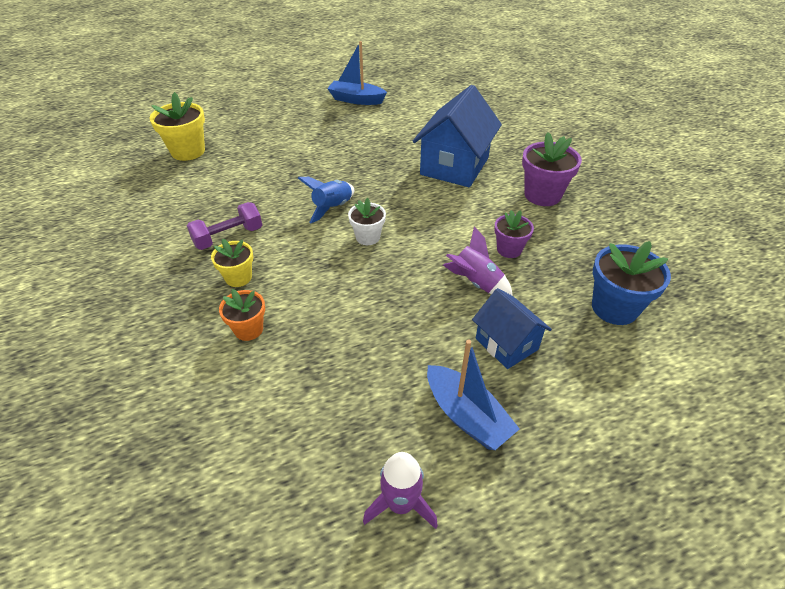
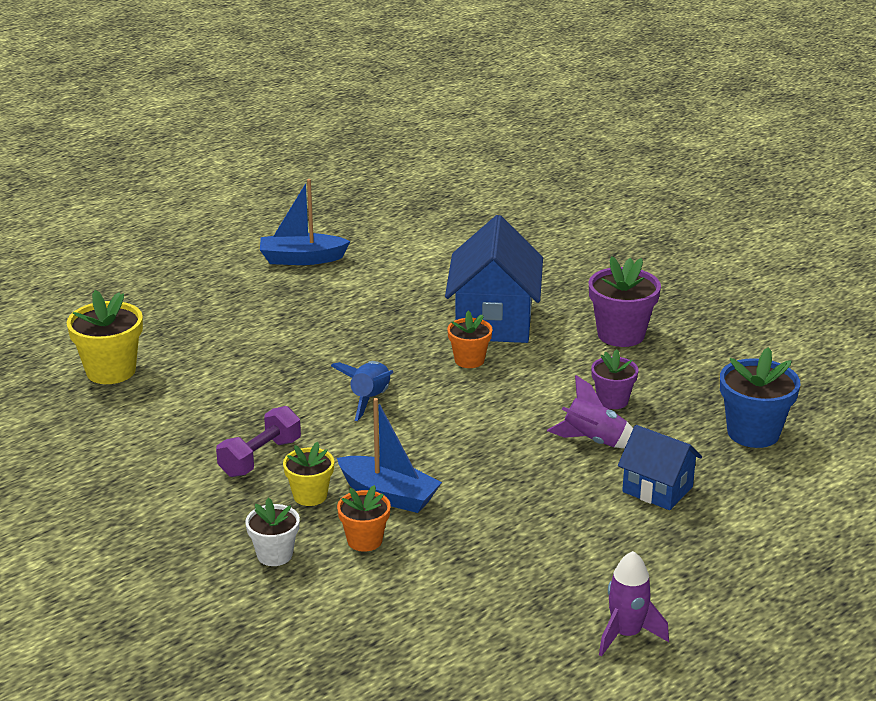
camera: 20 degrees left, 15 degrees down
(368, 237) = (437, 422): white flower pot -> white flower pot (274, 555)
(420, 192) = (469, 360): none -> orange flower pot
(467, 416) = (650, 557): blue boat -> blue boat (389, 495)

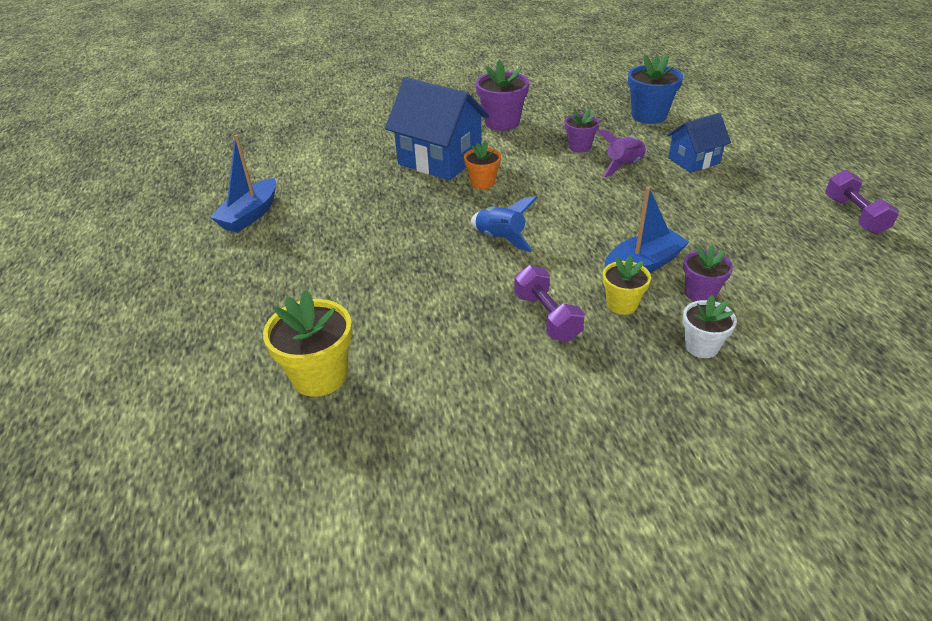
camera: 60 degrees left, 10 degrees up
(364, 540) = (700, 293): orange flower pot -> purple flower pot
(626, 634) = (854, 215): purple rocket -> purple dumbbell

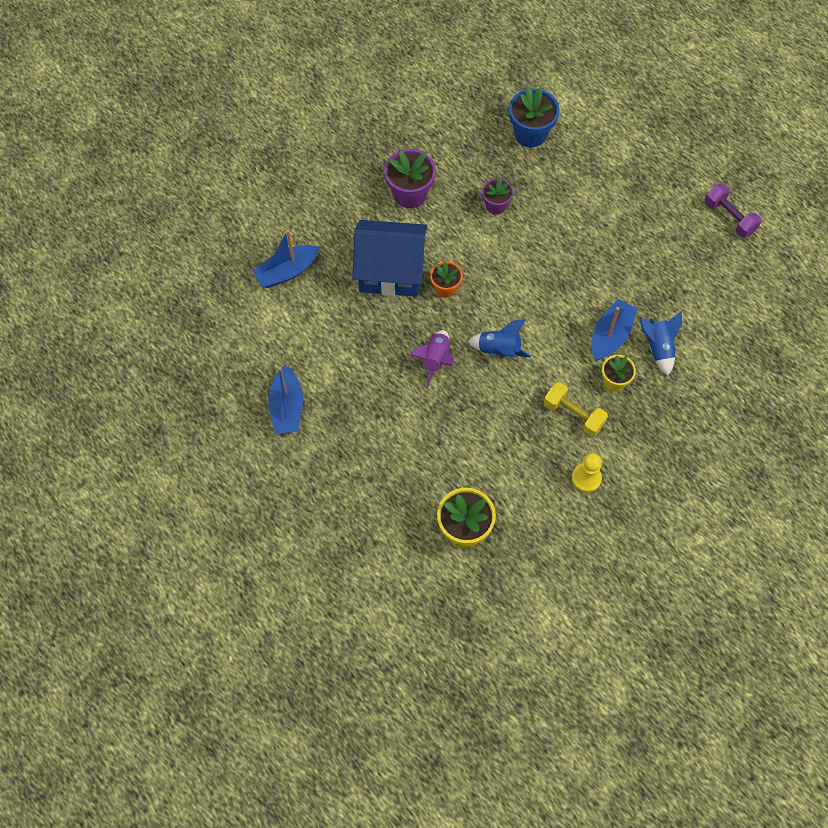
camera: 30 degrees left, 25 degrees up
(348, 137) = (287, 272): none -> blue boat
(517, 383) = (586, 478): none -> yellow pawn
(547, 317) = (573, 414): purple dumbbell -> yellow dumbbell
(624, 166) = (544, 219): purple rocket -> purple rocket (435, 360)
(693, 160) = (594, 190): blue house -> none
(700, 293) = (658, 348): purple flower pot -> blue rocket
(701, 346) = (677, 397): white flower pot -> none

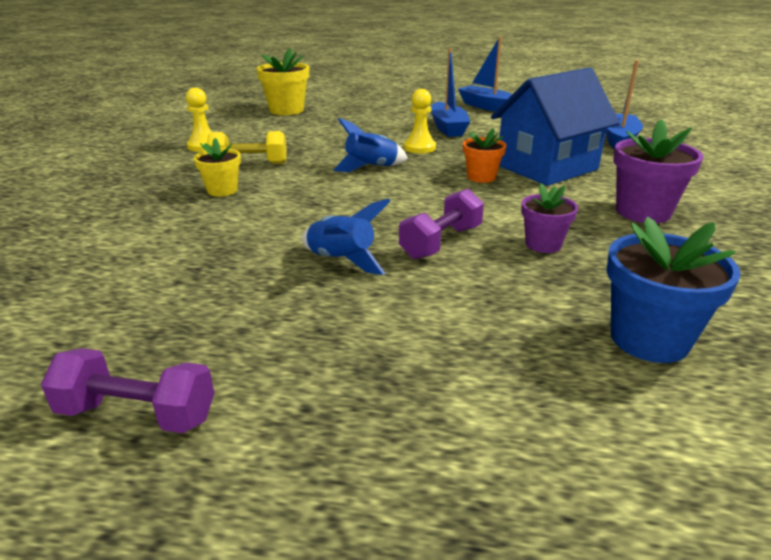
camera: 140 degrees right, 35 degrees down
(435, 360) = (419, 148): purple rocket -> yellow pawn
(541, 240) = (441, 242): none -> purple dumbbell
(610, 335) = (257, 212): blue boat -> blue boat (448, 128)
(658, 348) = (183, 225): blue rocket -> blue rocket (341, 260)

